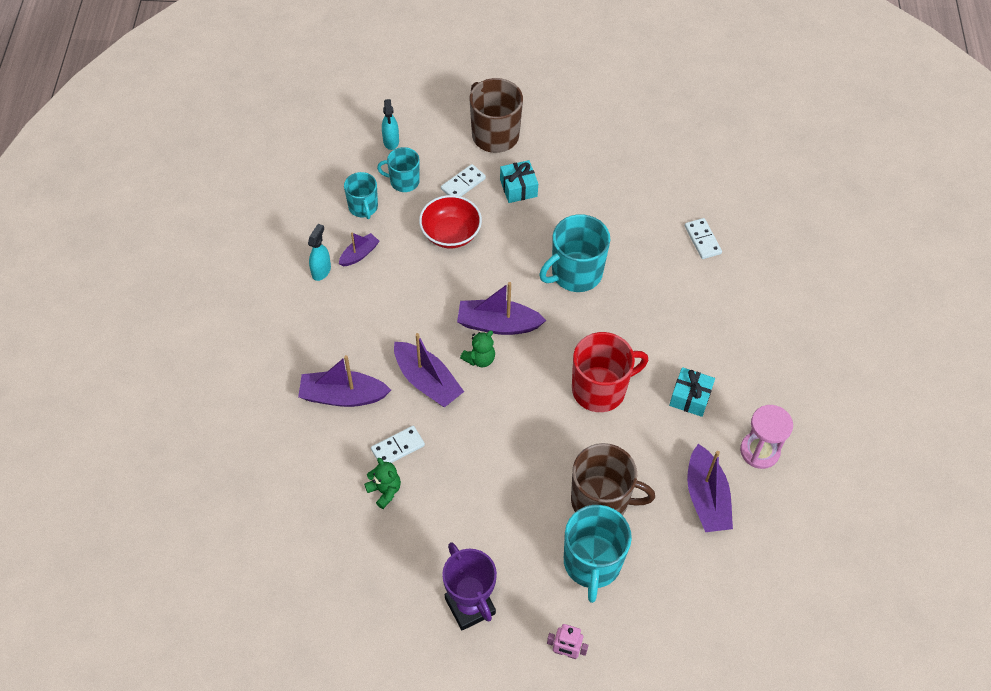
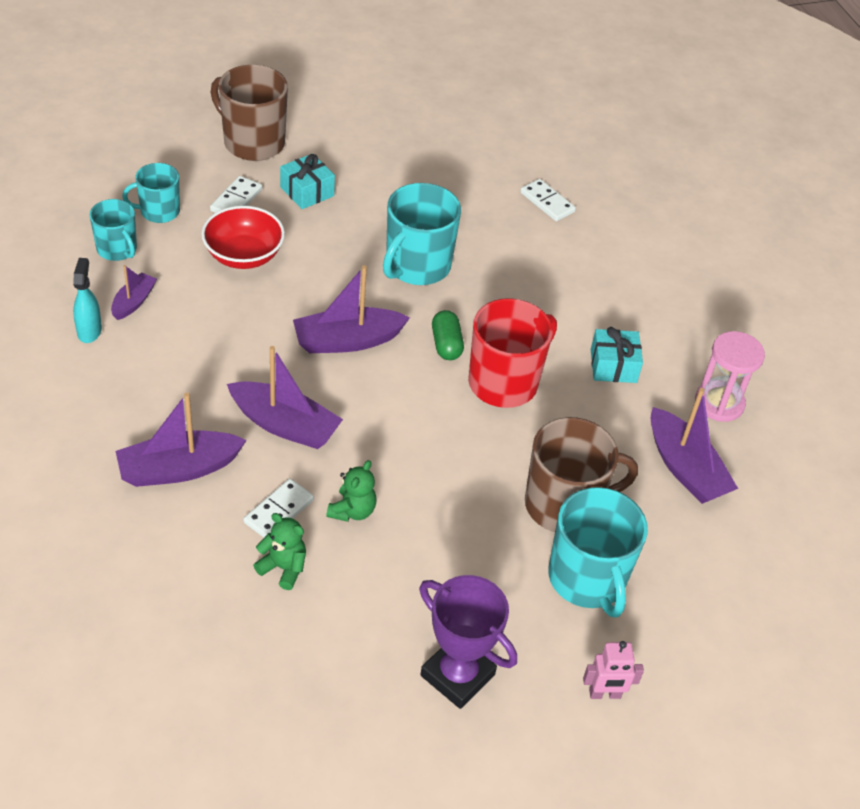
camera: 25 degrees left, 10 degrees down
(391, 141) = (124, 172): turquoise spray bottle -> none
(480, 359) = (341, 384): green teddy bear -> green teddy bear (352, 511)
(570, 346) = (446, 344): none -> green capsule

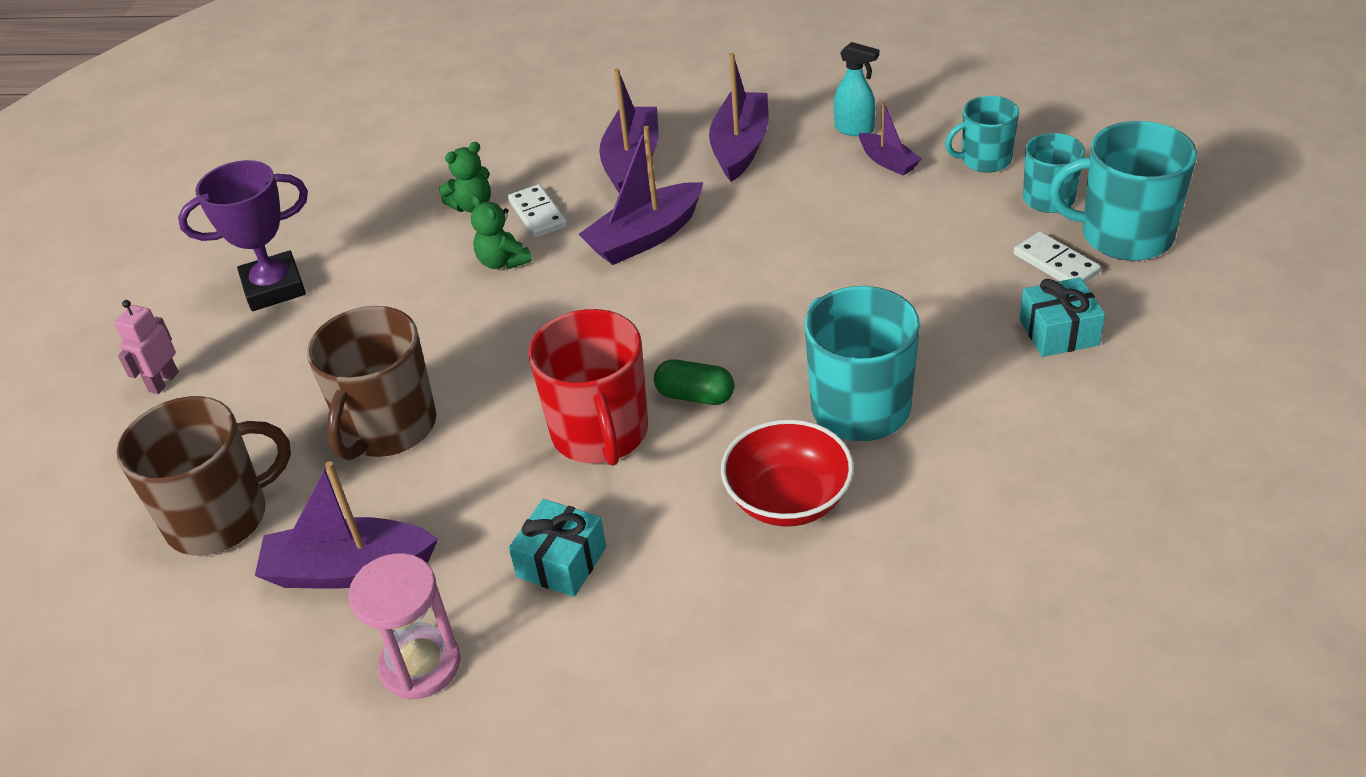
camera: 125 degrees right, 5 degrees down
(244, 255) = (939, 252): red bowl -> red bowl (788, 499)
(253, 142) = (1190, 300): brown mug -> brown mug (219, 517)
(347, 341) = (747, 309): purple boat -> purple boat (740, 147)
(547, 202) = (958, 615): white domino -> none
(587, 579) = (286, 414): turquoise mug -> turquoise mug (1124, 235)

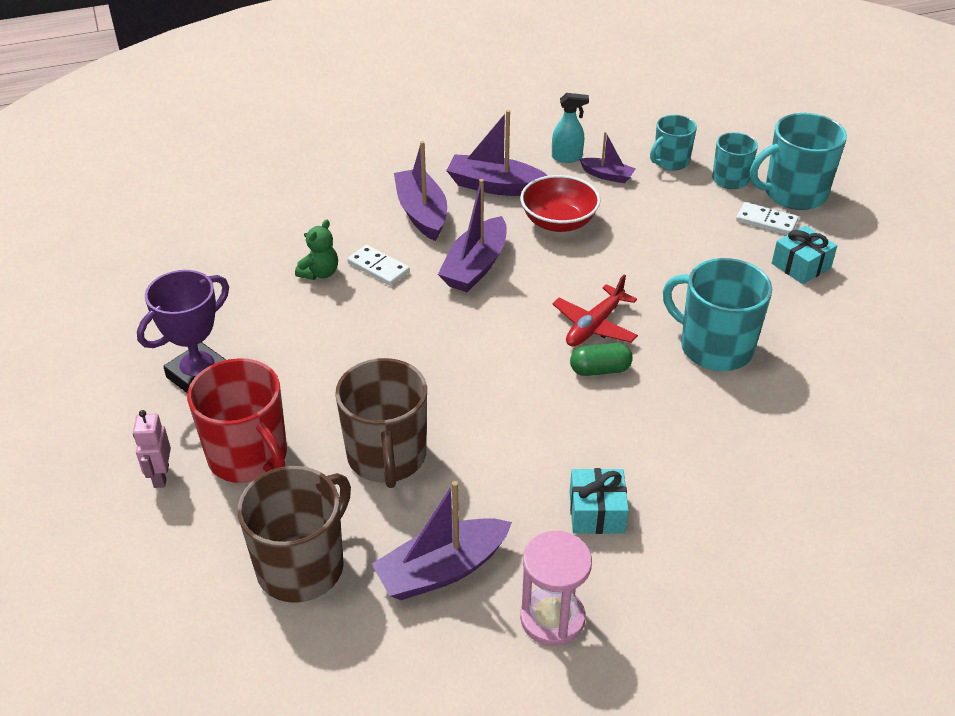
camera: 30 degrees left, 0 degrees up
(503, 262) = (379, 310): green teddy bear -> none
(600, 433) = (553, 414): red mug -> red mug (249, 456)
(729, 341) = (594, 326): none -> red plane
(740, 147) = (495, 186): purple boat -> purple boat turned 60 degrees counterclockwise
(788, 499) = (716, 422): red bowl -> red bowl (558, 222)

